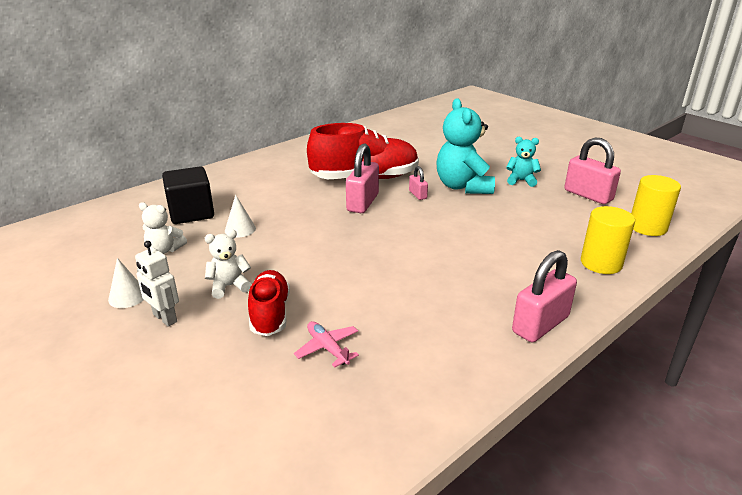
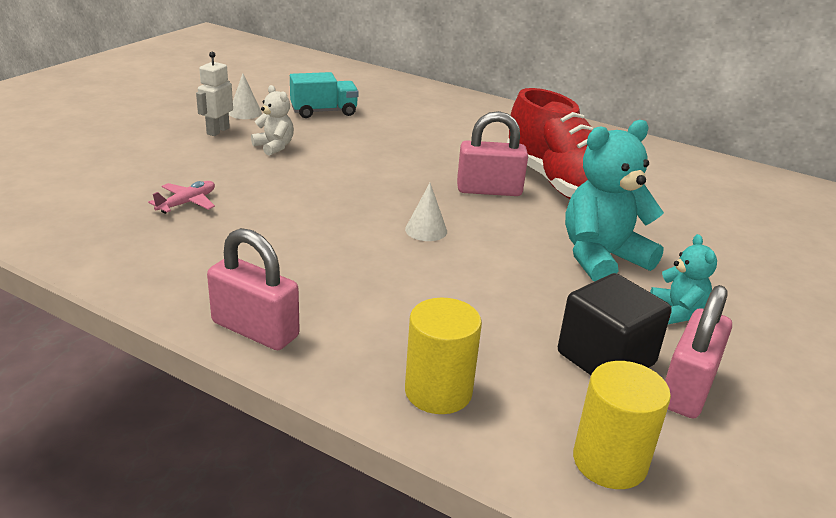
camera: 70 degrees right, 0 degrees up
(165, 250) = (324, 112): white teddy bear -> turquoise truck
(191, 213) = (398, 110): black cube -> black cube (605, 358)
(240, 229) = (380, 135): white cone -> white cone (426, 230)
(270, 314) = (235, 170): red shoe -> none
(417, 195) = (543, 224): pink padlock -> none

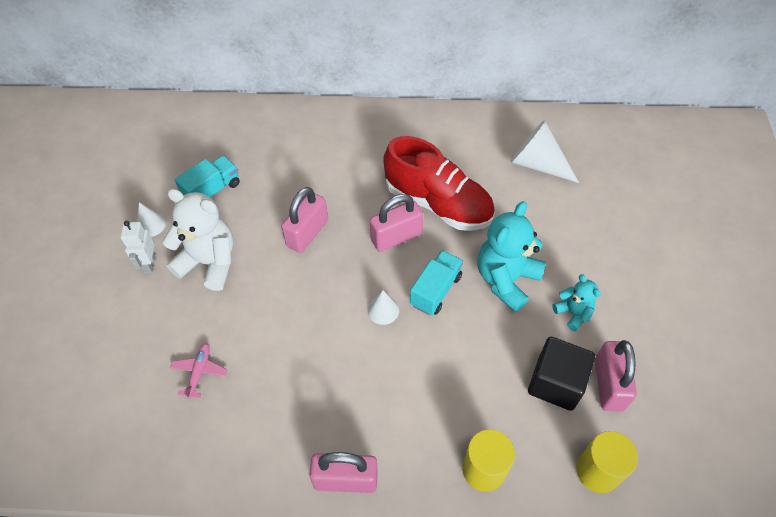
camera: 25 degrees left, 25 degrees up
(274, 147) = (209, 262): white teddy bear -> white teddy bear, size x1.89
(392, 160) = (307, 233): none -> pink padlock
(503, 237) = (435, 290): none -> turquoise truck
(710, 195) = (537, 164): none -> white cone

